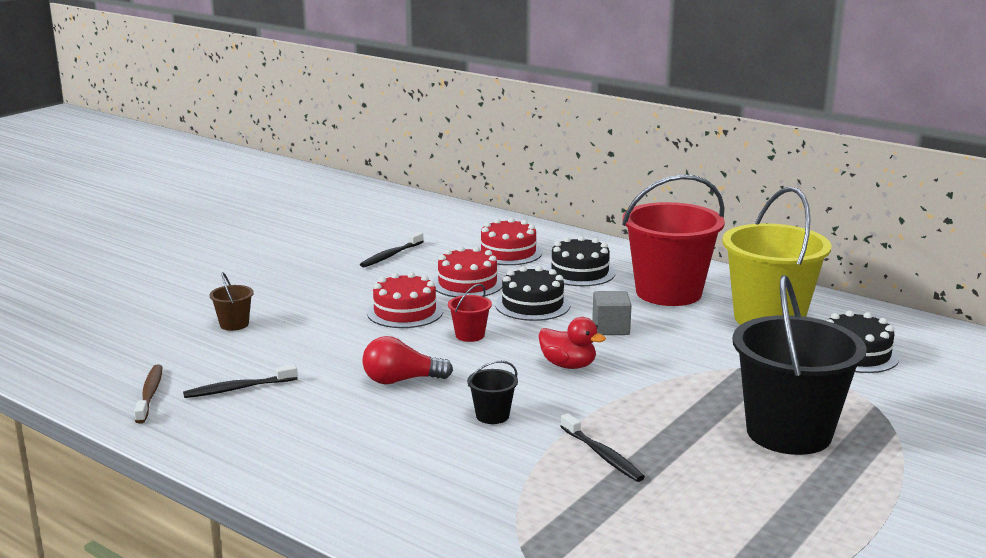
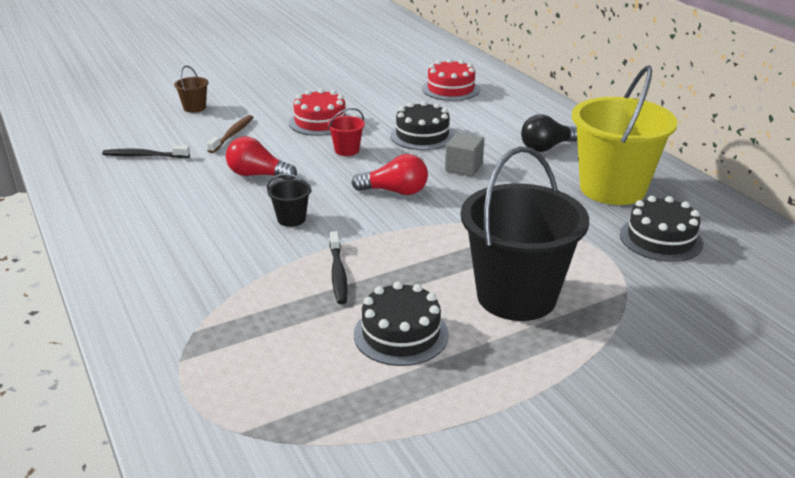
camera: 25 degrees right, 10 degrees up
(150, 394) = (86, 147): brown toothbrush -> brown toothbrush (232, 134)
(391, 255) = (359, 76): black toothbrush -> none
(467, 283) = (391, 108): red cake -> none
(568, 365) = (395, 191): red duck -> red light bulb
(580, 272) = (490, 116): black cake -> black cake (401, 334)
(668, 292) = (547, 147): red bucket -> black light bulb

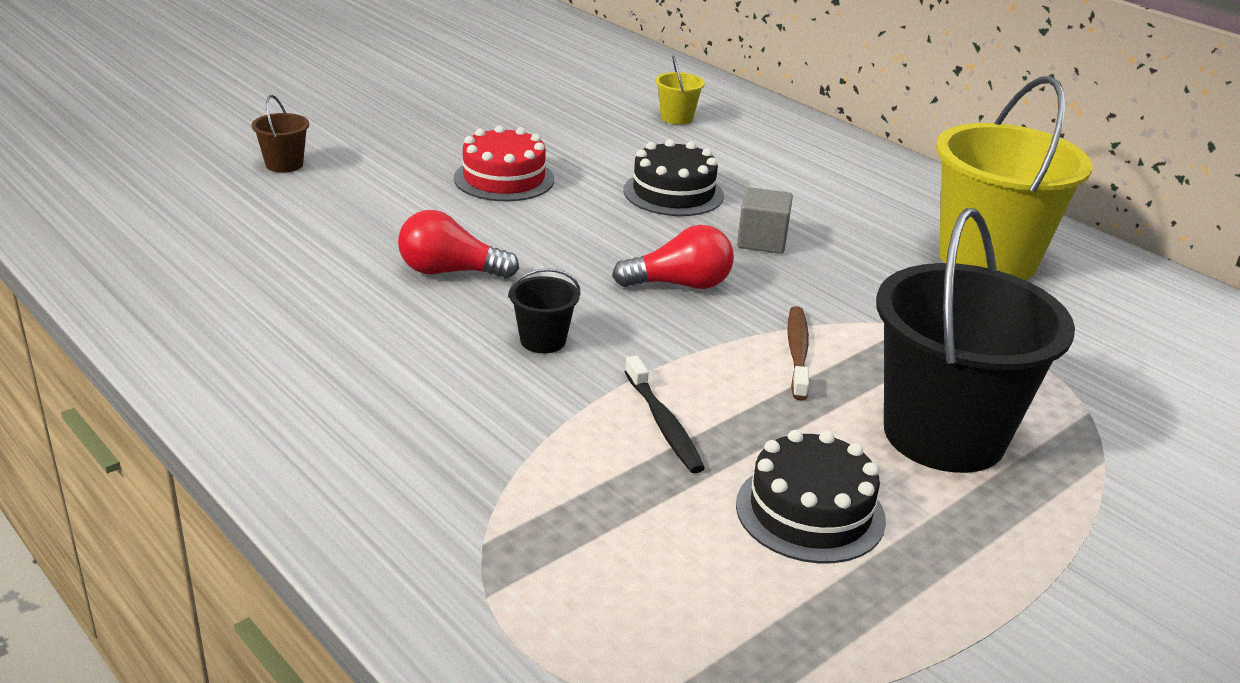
camera: 15 degrees left, 0 degrees up
(144, 156) = (240, 251): black toothbrush -> none
(232, 134) = (372, 206): brown toothbrush -> brown toothbrush (797, 352)
(347, 150) = (570, 223): red bucket -> none
(450, 89) = (676, 118): red cake -> yellow bucket
(547, 147) = (864, 202): black light bulb -> none
(660, 239) = (1091, 330): black cake -> none

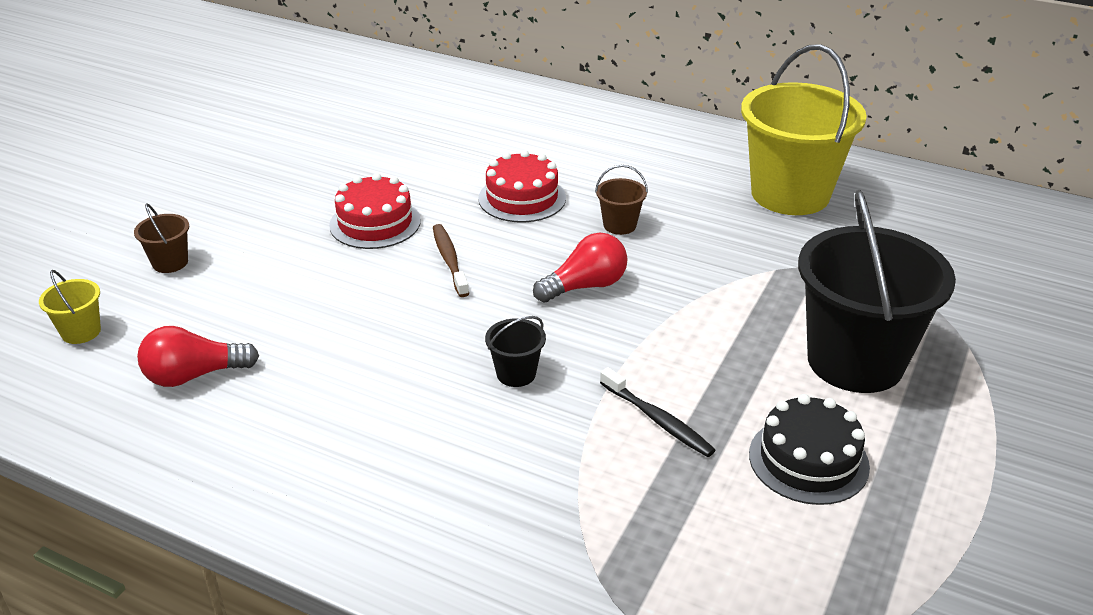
camera: 20 degrees left, 5 degrees up
(450, 271) = (395, 330): red light bulb -> red light bulb (194, 375)
(673, 193) = (522, 198): black cake -> red cake
(676, 118) = (475, 121): yellow bucket -> yellow bucket (81, 332)
(762, 241) = (619, 225): grey cube -> brown bucket
(797, 352) = (711, 322): brown toothbrush -> brown toothbrush (449, 260)

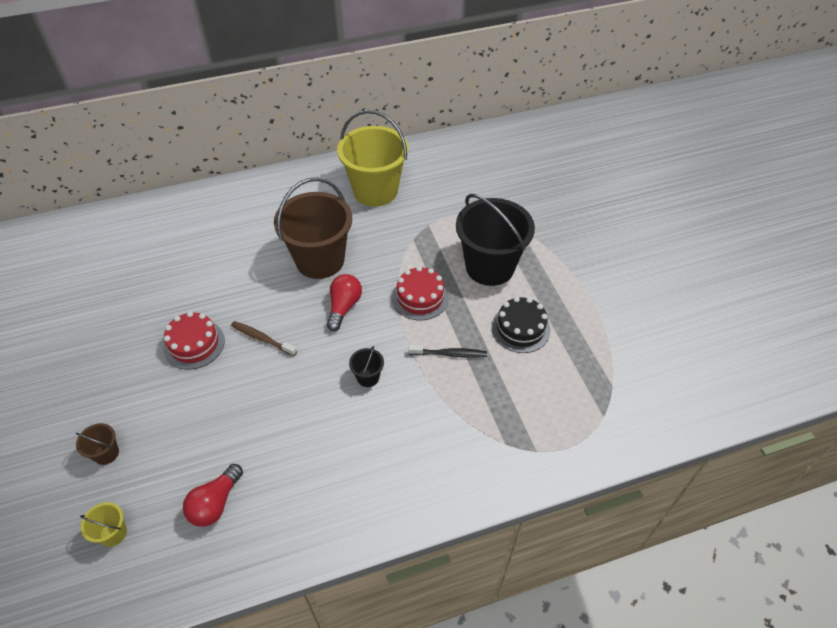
camera: 45 degrees left, 15 degrees up
(522, 198) = (253, 275): red cake -> red cake (420, 297)
(619, 225) = (320, 260): brown bucket -> brown bucket, size x2.45

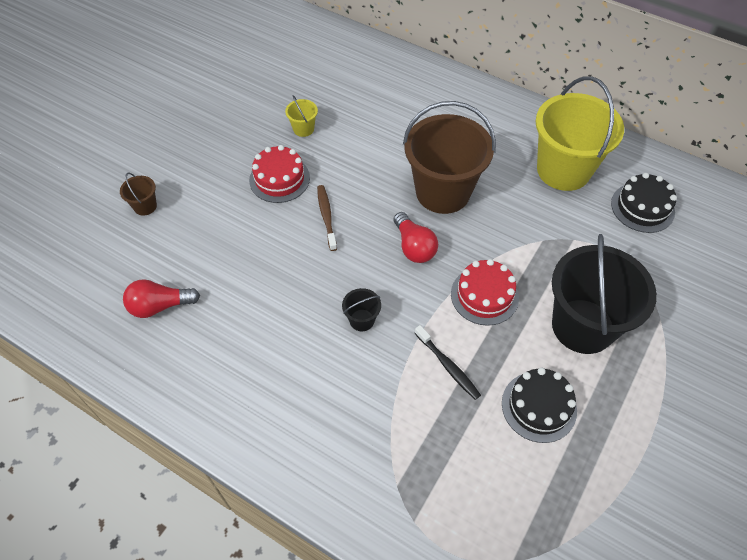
camera: 50 degrees right, 5 degrees up
(113, 533) = (89, 263): yellow bucket -> yellow bucket (303, 129)
(344, 307) = (414, 247): red light bulb -> red light bulb turned 90 degrees clockwise
(442, 178) = (642, 207): none -> black cake

